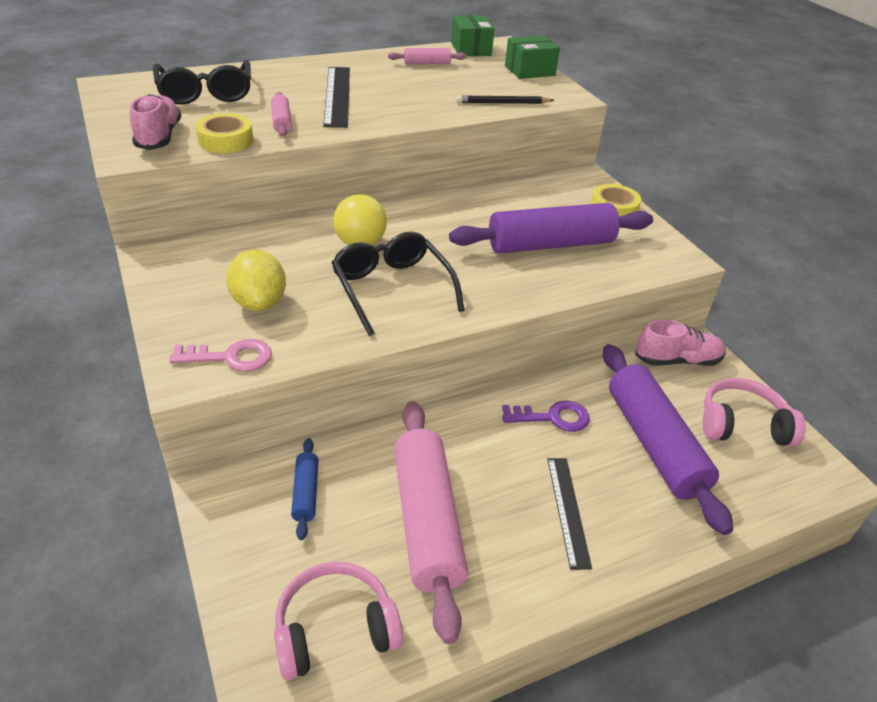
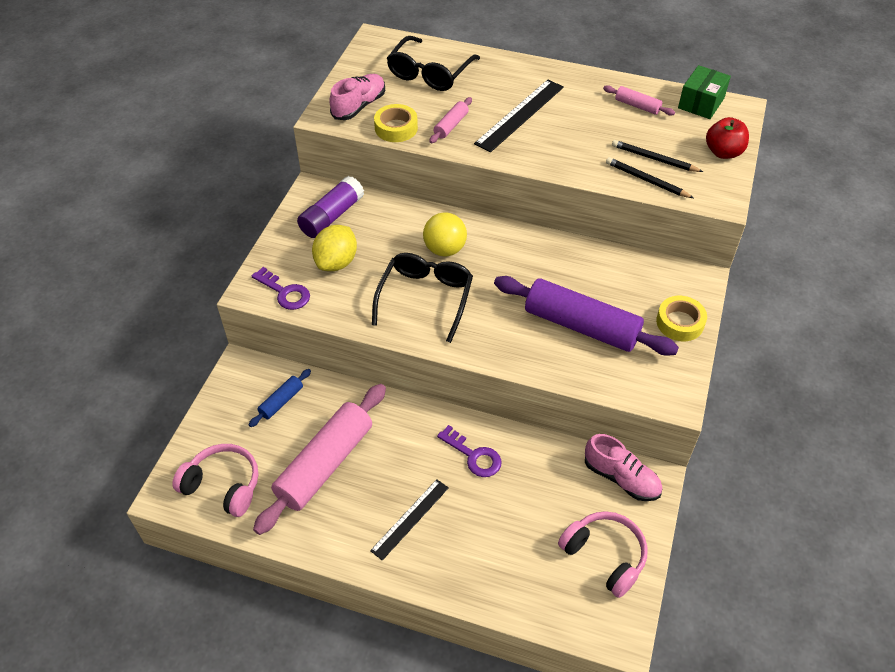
camera: 45 degrees right, 10 degrees up
(204, 267) = (332, 216): none -> purple glue stick
(230, 357) = (284, 292): pink key -> purple key
(488, 89) = (654, 159): none -> black pencil
(529, 71) = (723, 152): green box -> red apple
(654, 443) = (520, 521): purple rolling pin -> none

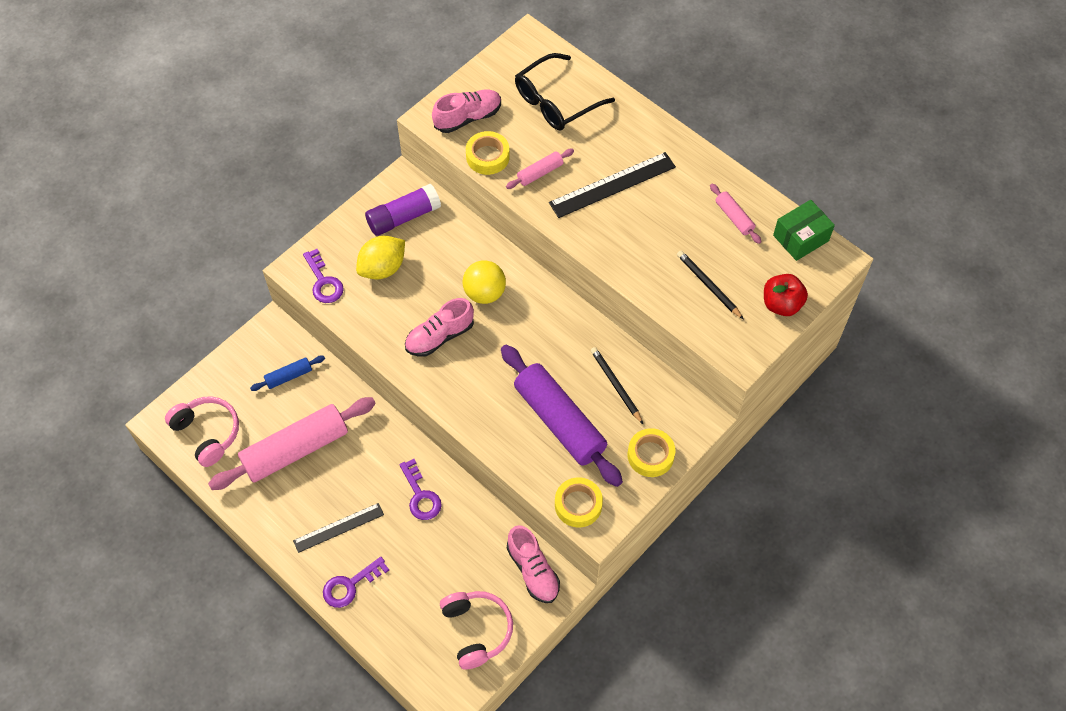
camera: 25 degrees right, 10 degrees up
(425, 298) = (439, 336): black glasses -> pink shoe
(454, 568) = (350, 585): none -> purple key
(646, 180) = (685, 307): black pencil -> black pencil (616, 385)
(646, 388) = (578, 505): none -> yellow tape

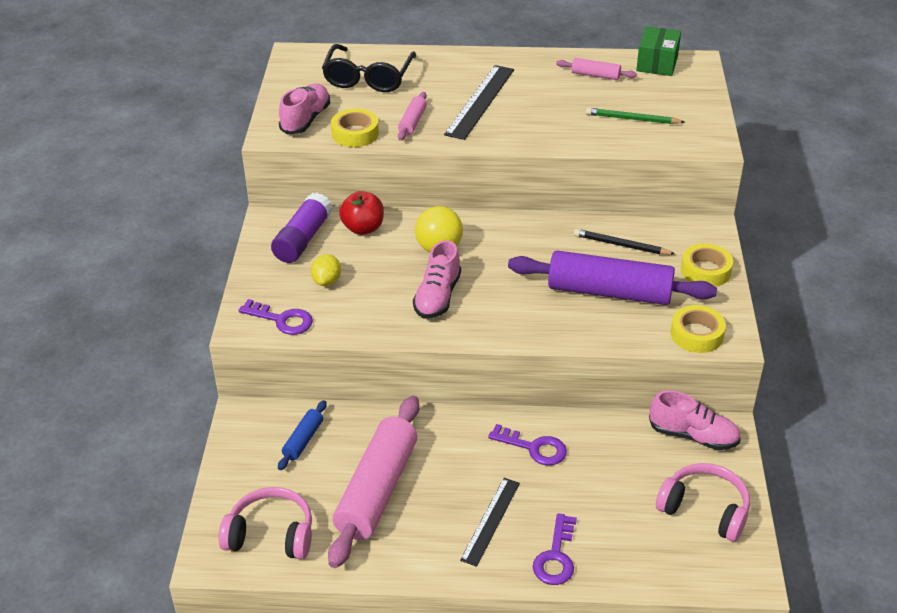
camera: 40 degrees left, 20 degrees down
(382, 268) = (327, 281): yellow lemon -> yellow lemon, size x0.63
(708, 285) = (632, 119): black pencil -> green pencil
(781, 304) = (697, 103): red apple -> red apple (363, 228)

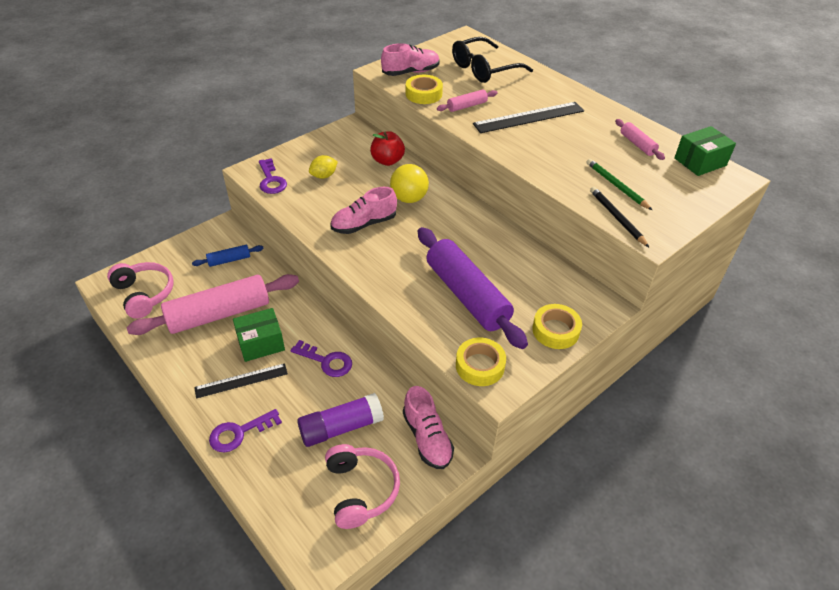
camera: 45 degrees right, 5 degrees up
(303, 239) = (348, 147): purple glue stick -> purple glue stick (341, 427)
(456, 480) = (261, 343): none -> green box
(534, 448) = (326, 361): purple key -> purple key turned 45 degrees counterclockwise
(621, 245) = (523, 273): black pencil -> black pencil (617, 218)

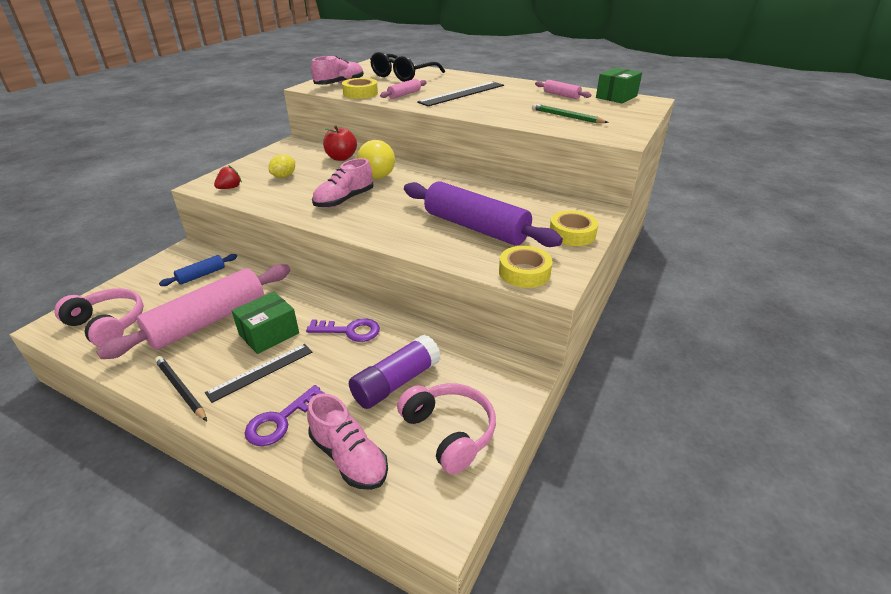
camera: 20 degrees left, 10 degrees down
(271, 180) = (230, 188): purple key -> red strawberry
(427, 438) = (490, 366): pink shoe -> pink shoe (349, 457)
(617, 218) = (584, 132): black pencil -> black pencil (181, 389)

